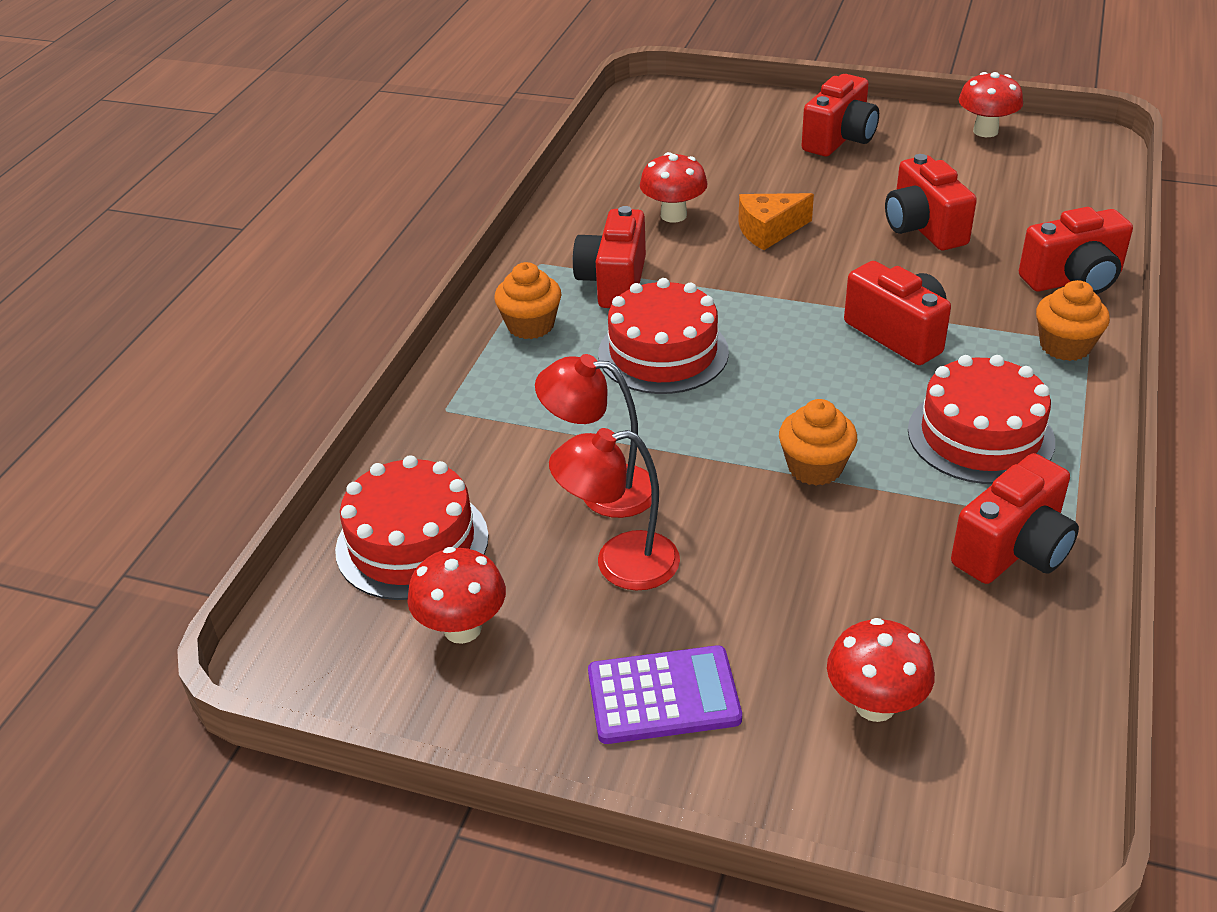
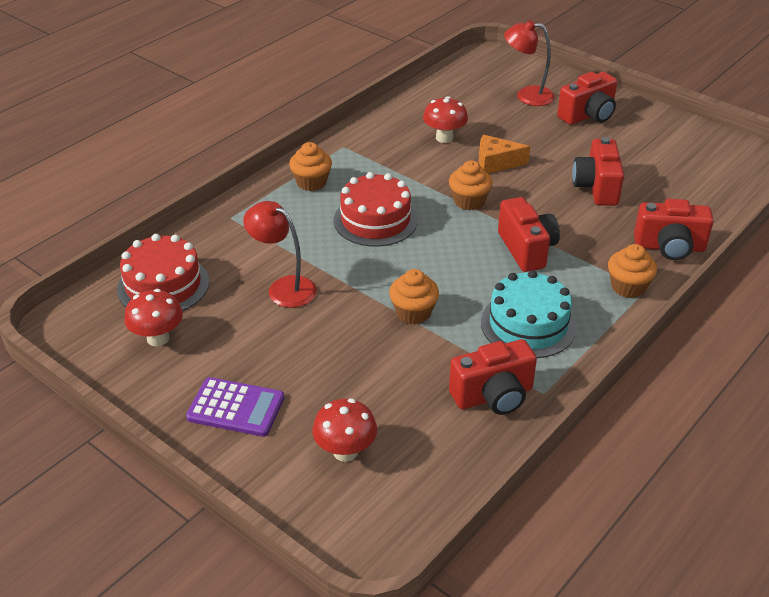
camera: 20 degrees right, 0 degrees up
(614, 282) = (378, 170): red camera -> none
(620, 564) = (264, 331): red lamp -> red lamp (527, 95)
(772, 291) = (469, 201): none -> orange cupcake
(980, 435) = (528, 324): red cake -> turquoise cake
(985, 131) = (692, 134): red mushroom -> none

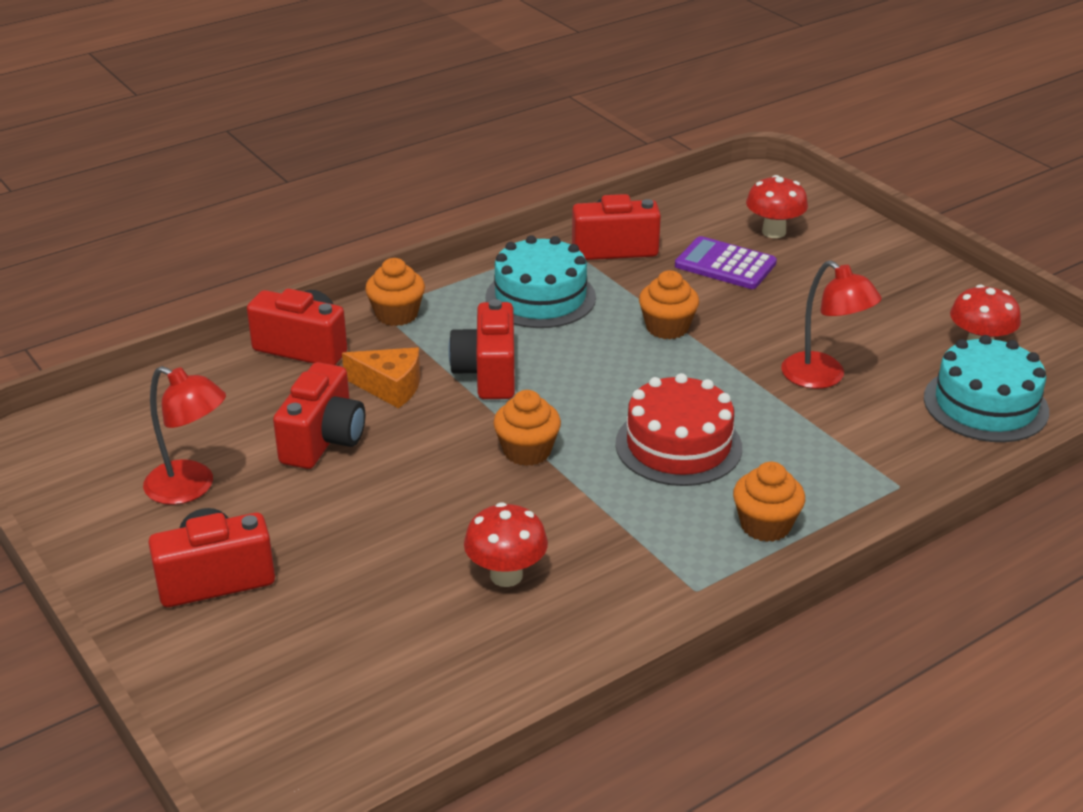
camera: 165 degrees left, 5 degrees down
(163, 285) = (985, 404): red cake -> turquoise cake
(236, 408) = (881, 276): purple calculator -> purple calculator (725, 264)
(496, 163) = (447, 508): orange cheese -> orange cheese (390, 387)
(527, 95) = (288, 651): red lamp -> red lamp (191, 488)

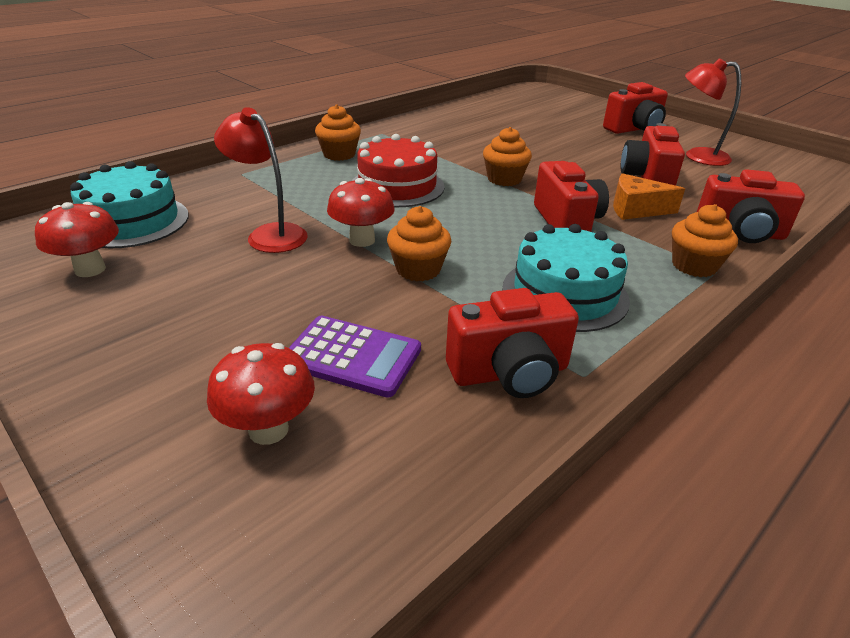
camera: 170 degrees right, 0 degrees up
(506, 575) = (486, 134): red mushroom -> red mushroom (362, 240)

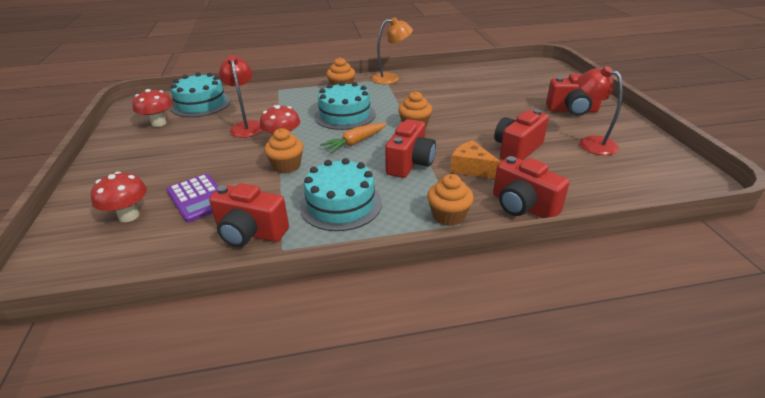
camera: 35 degrees right, 0 degrees up
(388, 131) = (391, 78): none -> orange lamp
(397, 186) = (345, 115): red cake -> turquoise cake
(463, 216) = (355, 142): none -> orange carrot

